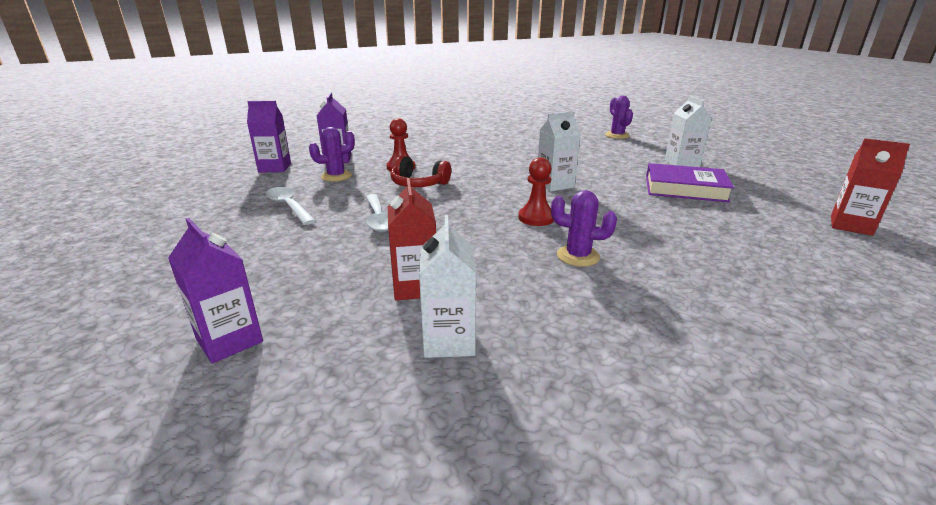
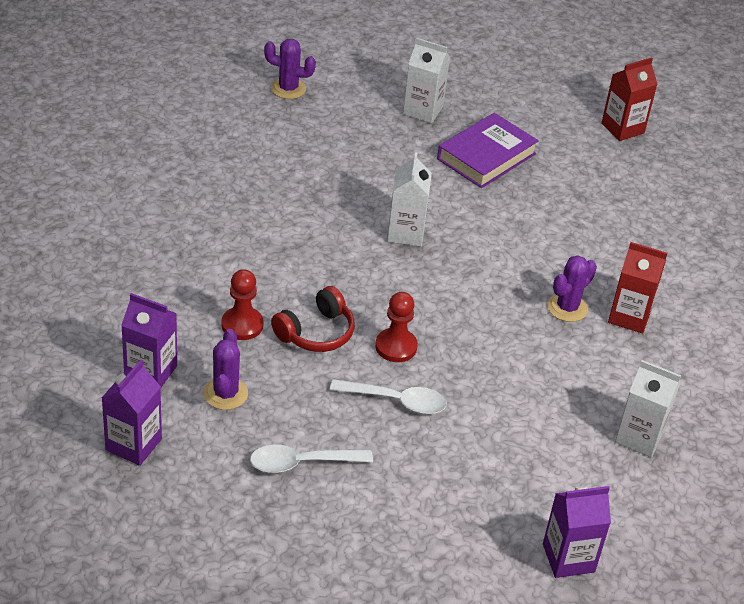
camera: 65 degrees left, 15 degrees up
(415, 287) = (554, 426): red carton -> red carton (629, 316)
(536, 218) = (477, 291): red pawn -> red pawn (396, 347)

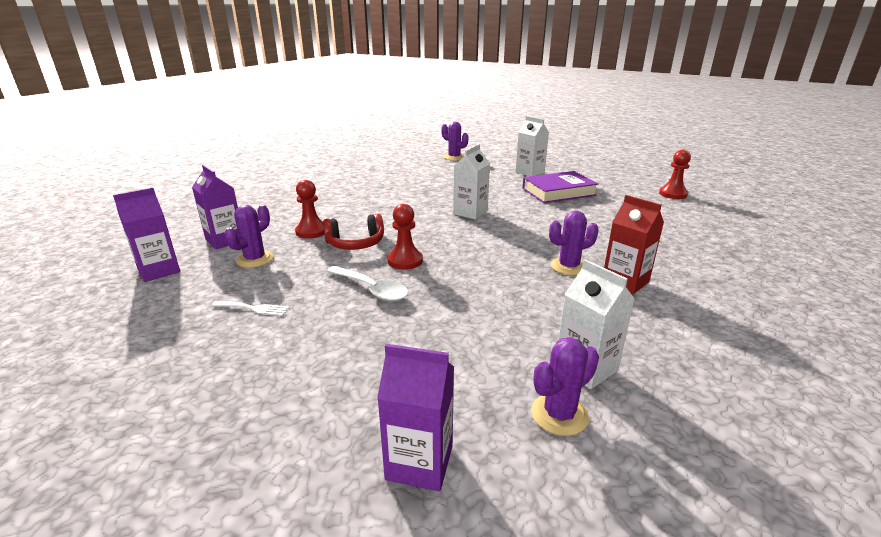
camera: 30 degrees right, 15 degrees down
(302, 463) = (253, 308): white spoon -> white fork
(622, 128) = (672, 194): red carton -> red pawn
(639, 487) = (559, 414): none -> purple cactus

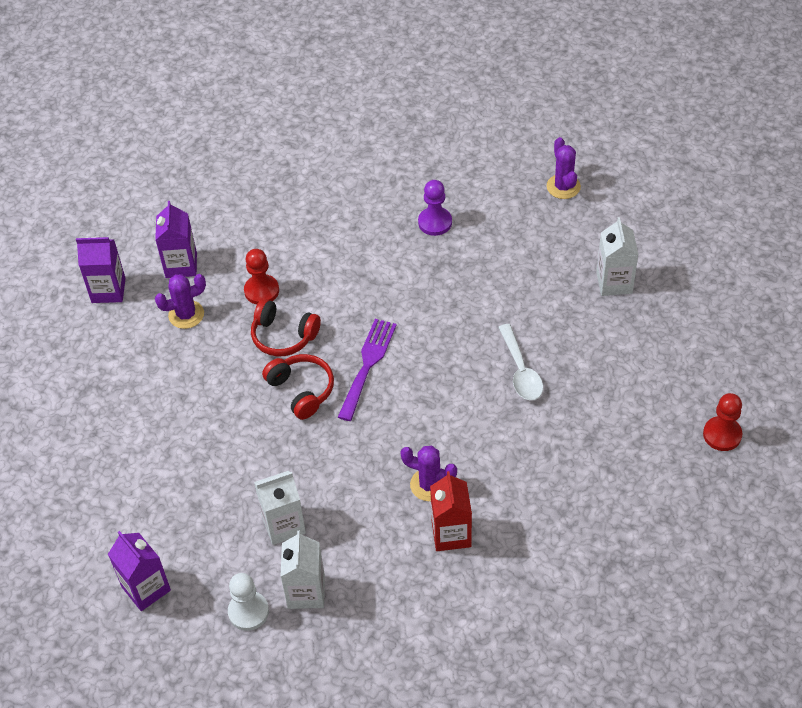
camera: 40 degrees right, 25 degrees up
(253, 308) = (146, 387): white fork -> none
(371, 289) = (243, 415): white spoon -> white spoon (521, 371)
(400, 181) = (435, 222): none -> purple pawn
(405, 261) = (301, 390): red pawn -> red headphones
(438, 235) = (367, 365): none -> purple fork
(470, 212) = (440, 340): white carton -> white carton (283, 525)
(558, 192) = (588, 351): purple book -> none
(559, 414) = (248, 612): purple cactus -> white pawn

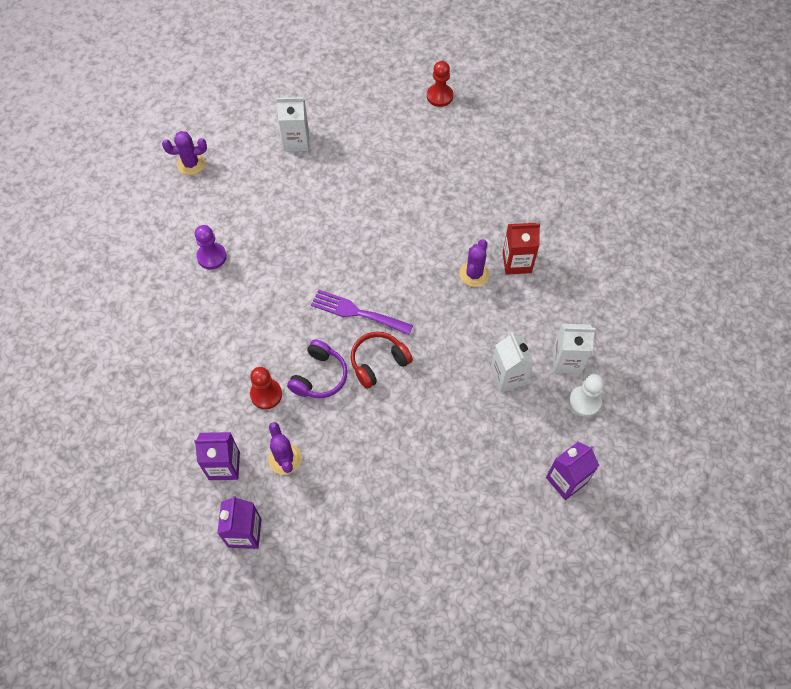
camera: 90 degrees left, 10 degrees up
(283, 336) = (319, 376): red headphones -> purple headphones
(521, 371) = (373, 208): white spoon -> none

